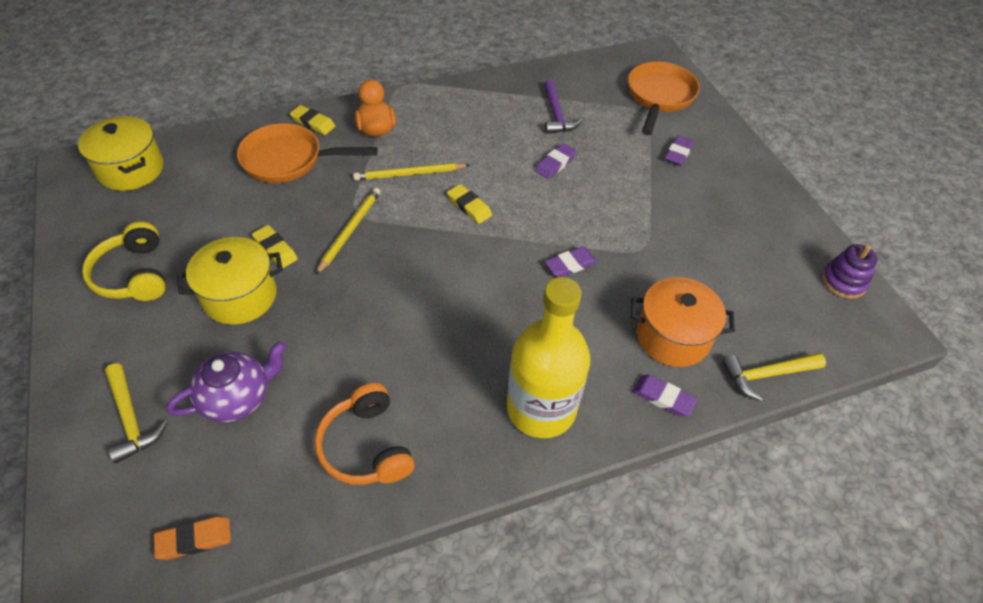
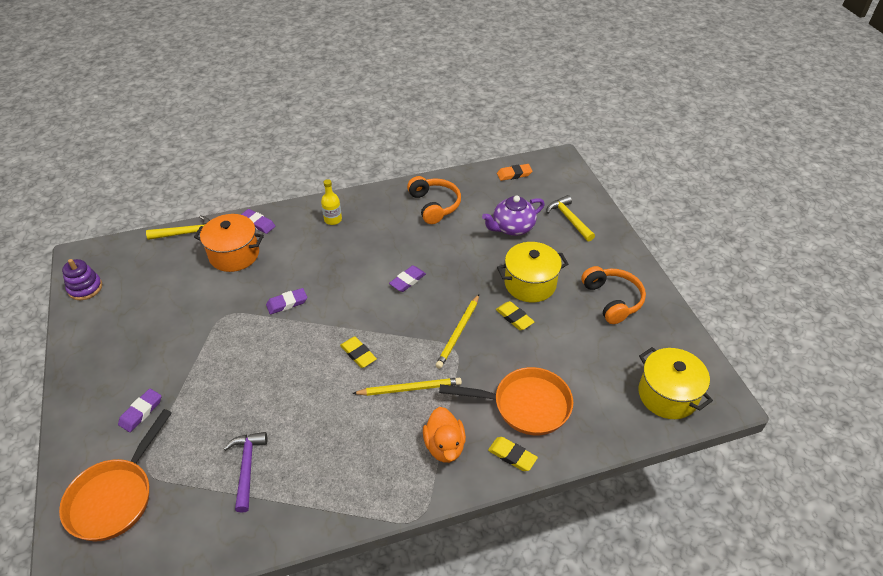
camera: 175 degrees left, 5 degrees down
(134, 274) = (612, 300): yellow headphones -> orange headphones
(541, 408) = (333, 219): yellow bottle -> yellow bottle, size x0.43
(555, 164) = (269, 399): purple eraser -> purple eraser (407, 280)

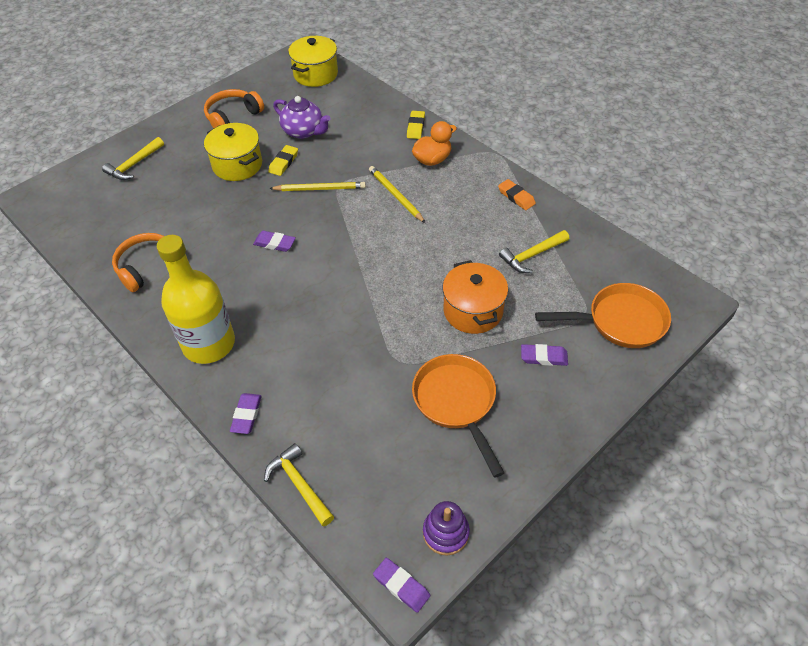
camera: 115 degrees left, 5 degrees up
(234, 255) = (310, 407): orange pot -> orange pot (473, 311)
(247, 467) = (532, 255): purple hammer -> yellow hammer
(287, 303) = (354, 319): purple eraser -> purple eraser (401, 586)
(333, 219) = (209, 344): yellow bottle -> yellow bottle, size x2.32
(358, 354) = (382, 240): yellow eraser -> none
(512, 228) = (163, 198): purple teapot -> purple teapot (303, 131)
(514, 174) = (69, 222): orange eraser -> orange eraser (516, 197)
(525, 405) = (369, 133): orange pan -> orange pan (456, 403)

